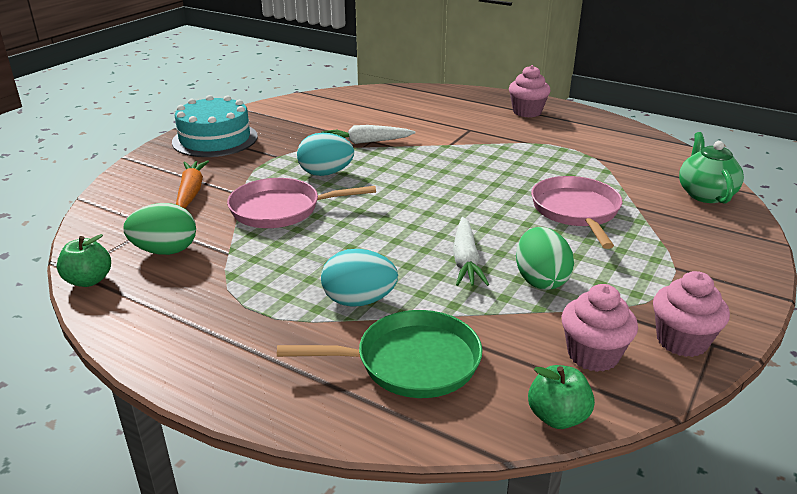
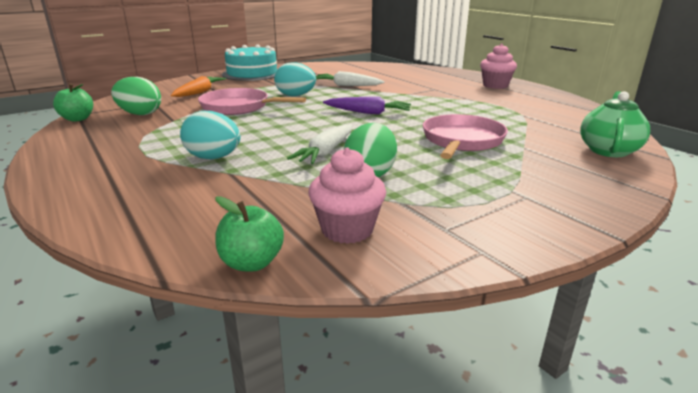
camera: 25 degrees right, 5 degrees down
(410, 362) = (193, 198): green pan -> none
(442, 187) = (368, 113): none -> purple carrot
(681, 341) = (450, 241): pink cupcake -> none

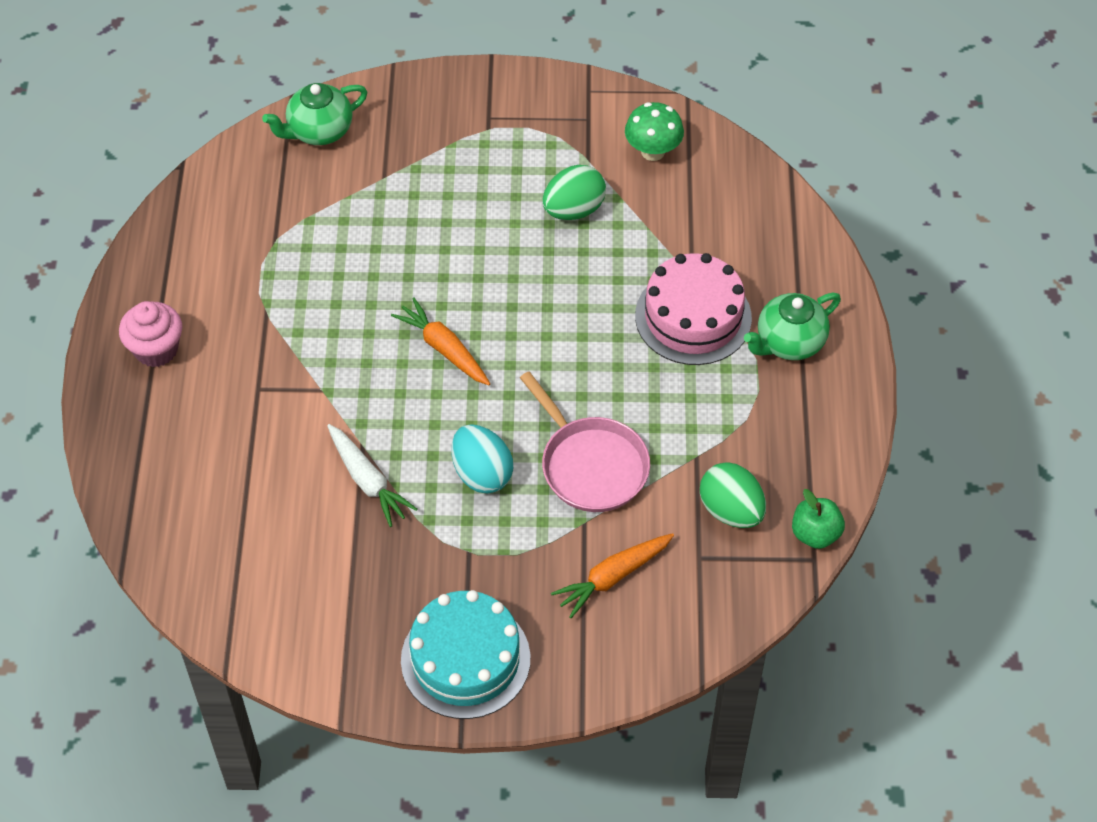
camera: 145 degrees left, 30 degrees up
(118, 168) = (789, 342): none -> green teapot
(213, 158) = (693, 317): turquoise egg -> pink cake
(252, 263) = (733, 153): green apple -> none
(326, 152) = (579, 271): white carrot -> none
(347, 229) = (653, 151): pink cupcake -> green mushroom
(368, 113) = (444, 349): purple carrot -> orange carrot
(462, 141) = (426, 220): pink pan -> none

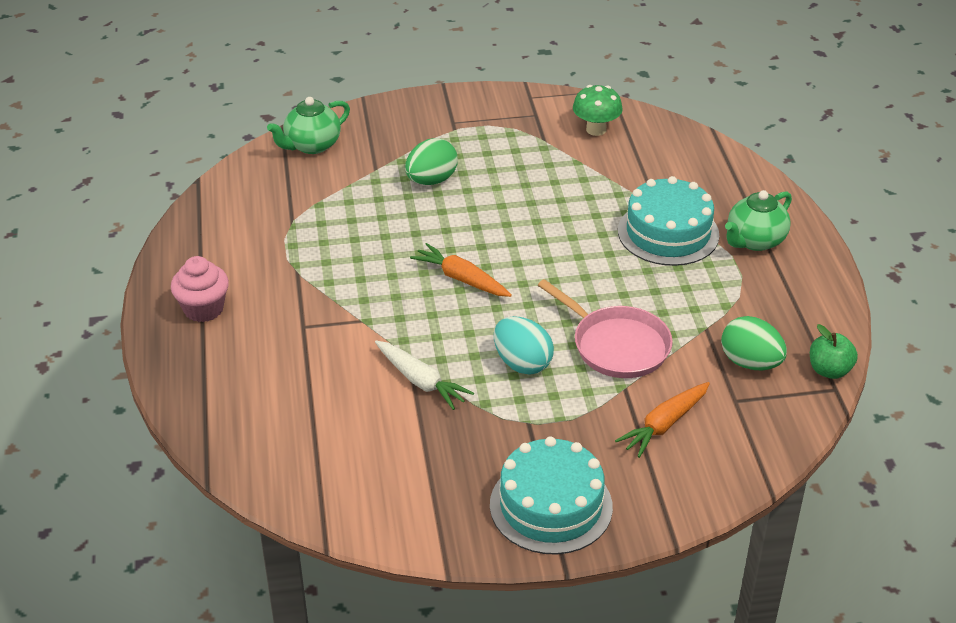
camera: 10 degrees left, 15 degrees down
(573, 210) = (543, 173): green egg -> green egg (431, 180)
(693, 317) = (668, 233): pink cake -> turquoise cake

